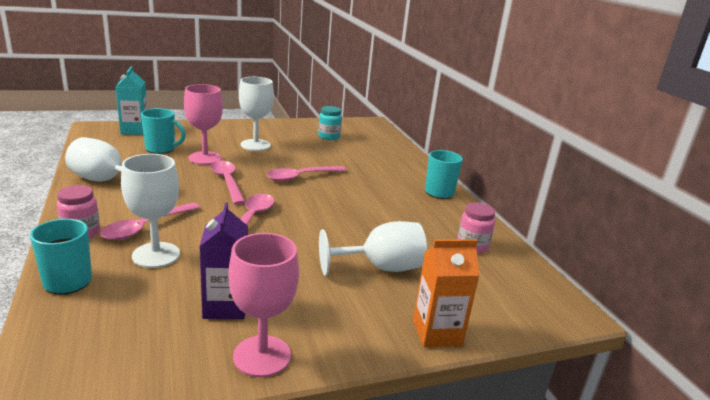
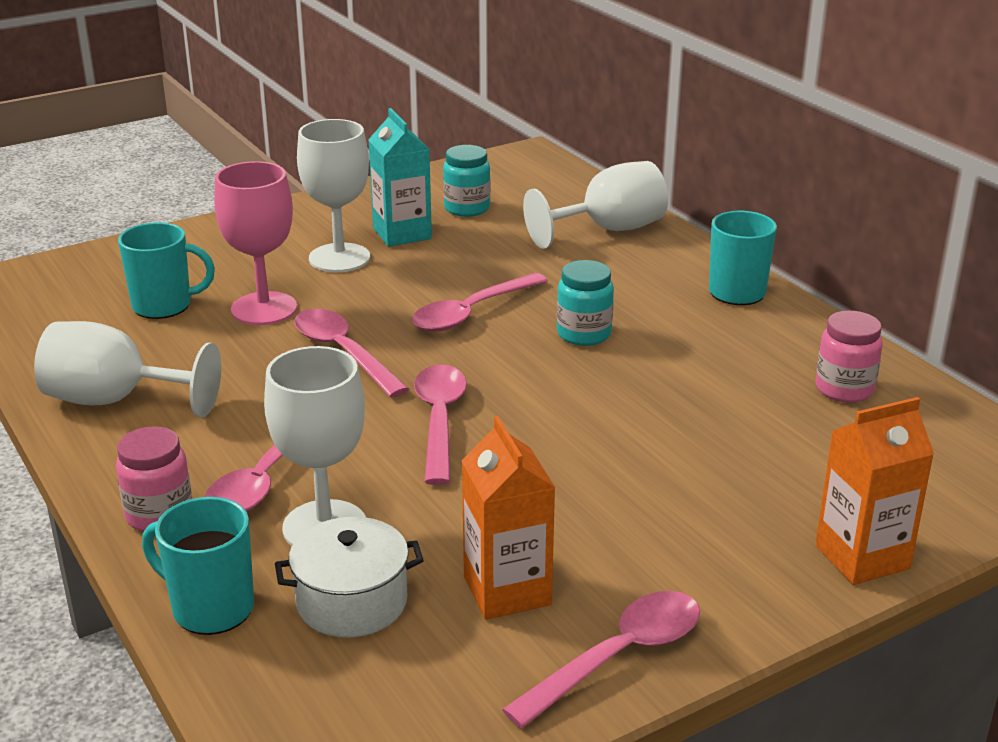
camera: 10 degrees left, 5 degrees up
(134, 130) = (77, 273): turquoise carton -> turquoise carton (402, 233)
(140, 294) = (352, 602): none -> white pot
(225, 306) = (507, 590): purple carton -> orange carton
(262, 356) = (618, 656): pink goblet -> pink spoon
(350, 196) = (584, 334): none -> turquoise jar
(381, 268) = (716, 464): white goblet -> white goblet (609, 230)

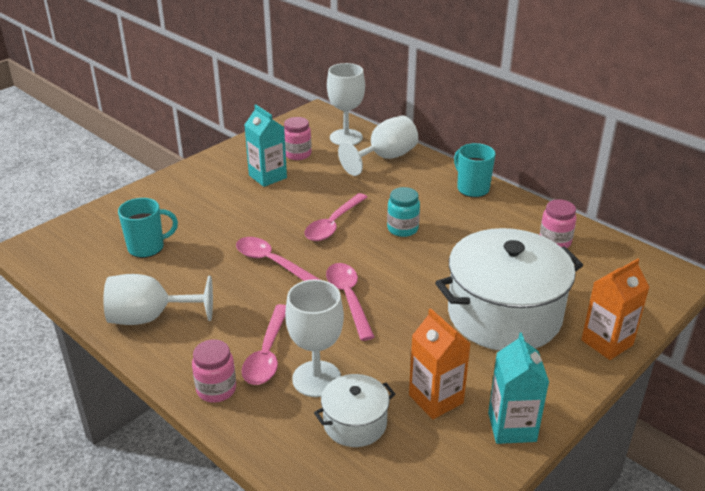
camera: 15 degrees left, 5 degrees up
(210, 608) = (277, 444): turquoise mug -> none
(264, 309) = (210, 240): pink goblet -> none
(339, 258) = (238, 199): white goblet -> white goblet (346, 137)
(467, 208) = (297, 154): turquoise jar -> pink jar
(618, 656) = (512, 427): pink spoon -> turquoise carton
(694, 485) = (504, 315): none -> white pot

